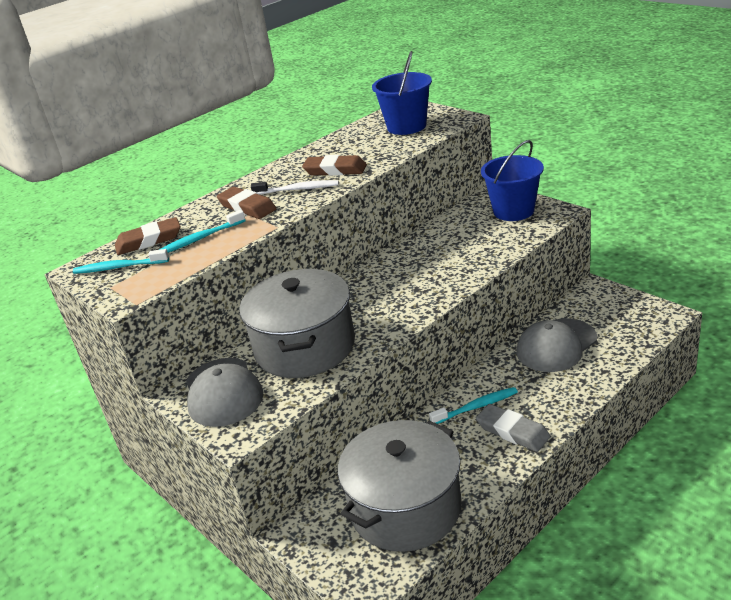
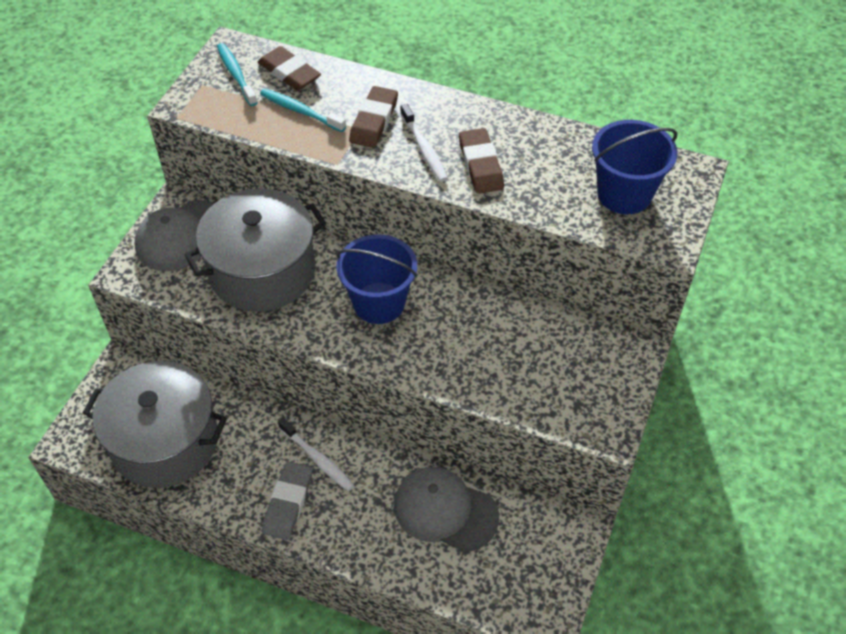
camera: 60 degrees right, 20 degrees up
(476, 407) = (317, 459): turquoise toothbrush -> white toothbrush
(513, 211) = (594, 380): blue bucket -> blue bucket (379, 303)

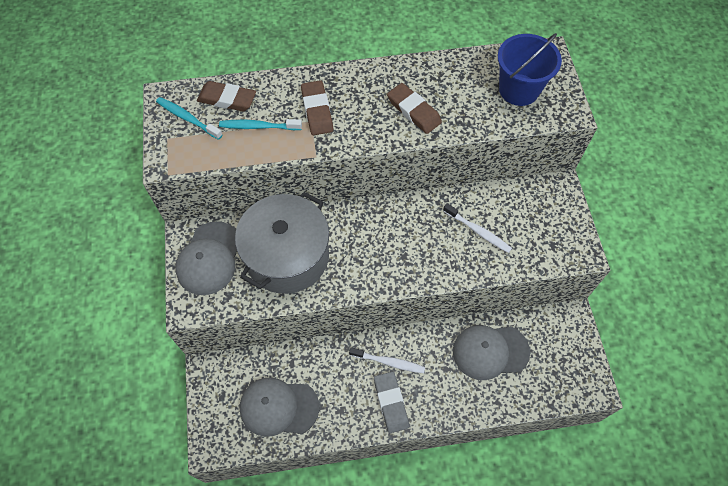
camera: 30 degrees left, 10 degrees up
(165, 441) = (278, 407): grey pot -> grey cap
(379, 303) = (383, 239): blue bucket -> none
(424, 149) = (367, 116): white toothbrush -> white toothbrush (478, 231)

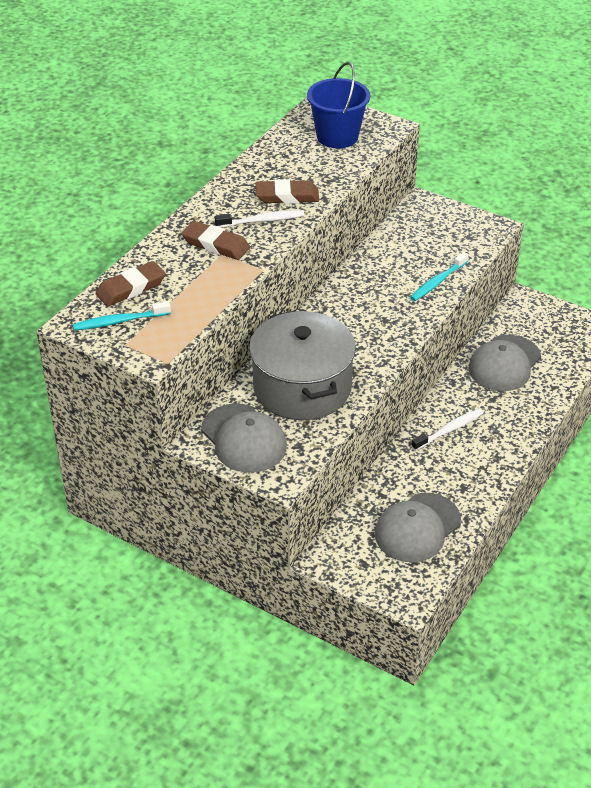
camera: 50 degrees left, 20 degrees down
(258, 127) = (188, 285): turquoise toothbrush -> turquoise toothbrush (438, 282)
(391, 403) = (489, 451): grey eraser -> none
(478, 231) = (410, 266): white toothbrush -> white toothbrush (262, 221)

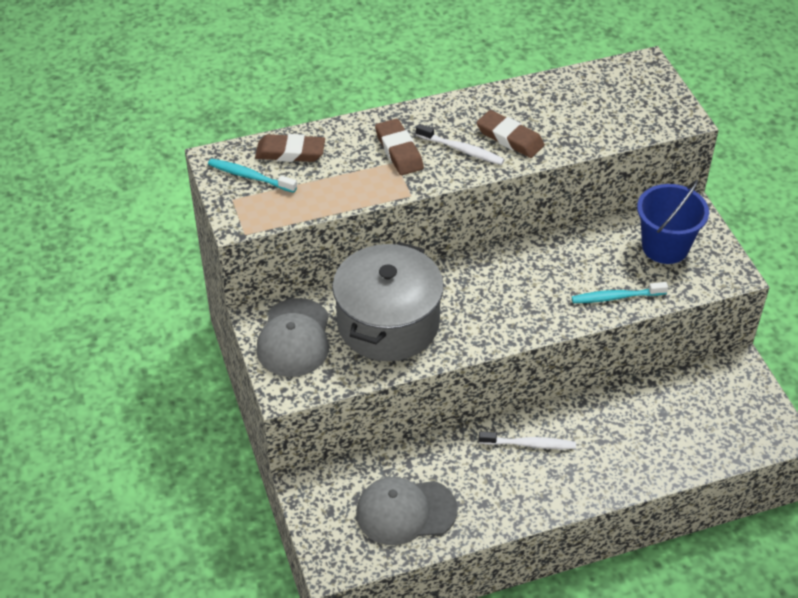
camera: 40 degrees right, 5 degrees up
(337, 137) = (622, 103): blue bucket -> blue bucket (665, 247)
(504, 363) = (650, 415): grey cap -> none

